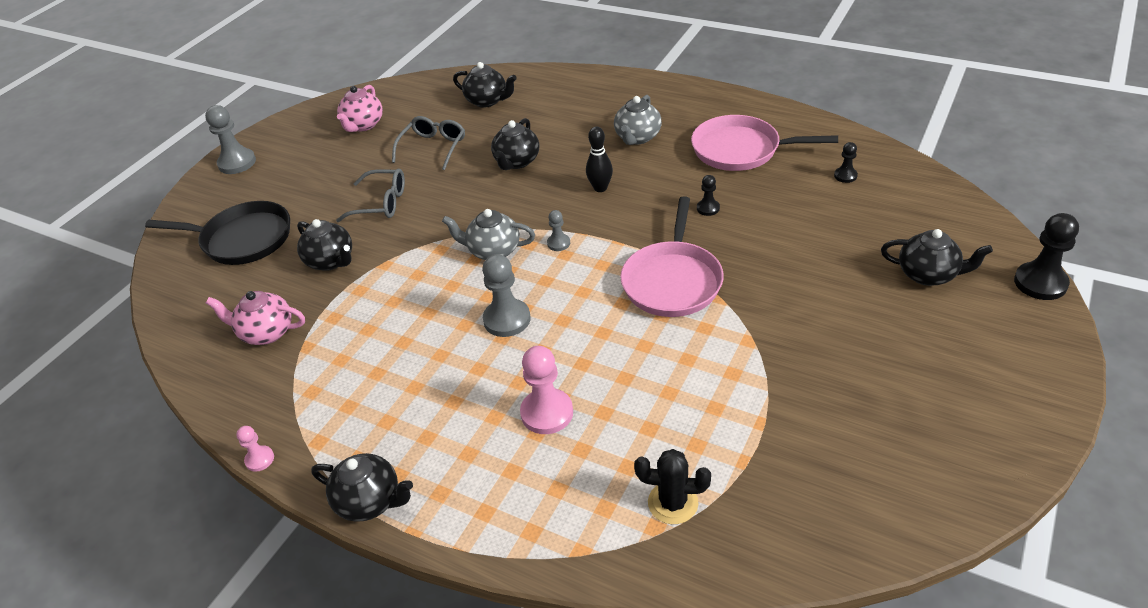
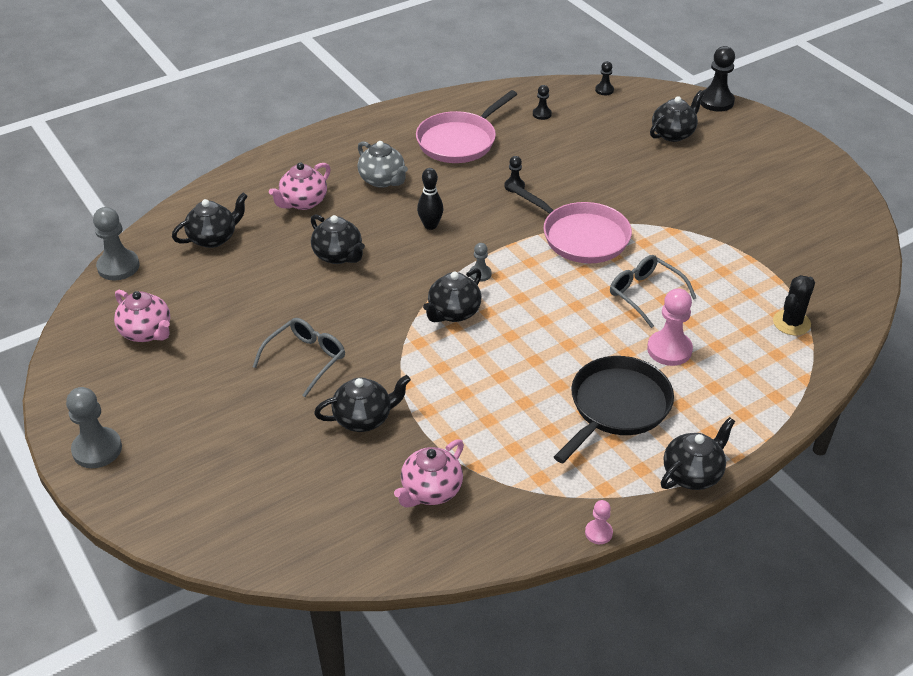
camera: 65 degrees left, 0 degrees up
(243, 239) = (257, 475): black pan -> black pan (617, 406)
(433, 147) = (251, 297): grey glasses -> grey glasses (645, 294)
(493, 251) = (453, 313): grey teapot -> black teapot
(507, 319) = (549, 334): grey pawn -> grey pawn (118, 266)
(568, 116) = (303, 202): none -> pink teapot
(944, 196) = (604, 90): none -> black pawn

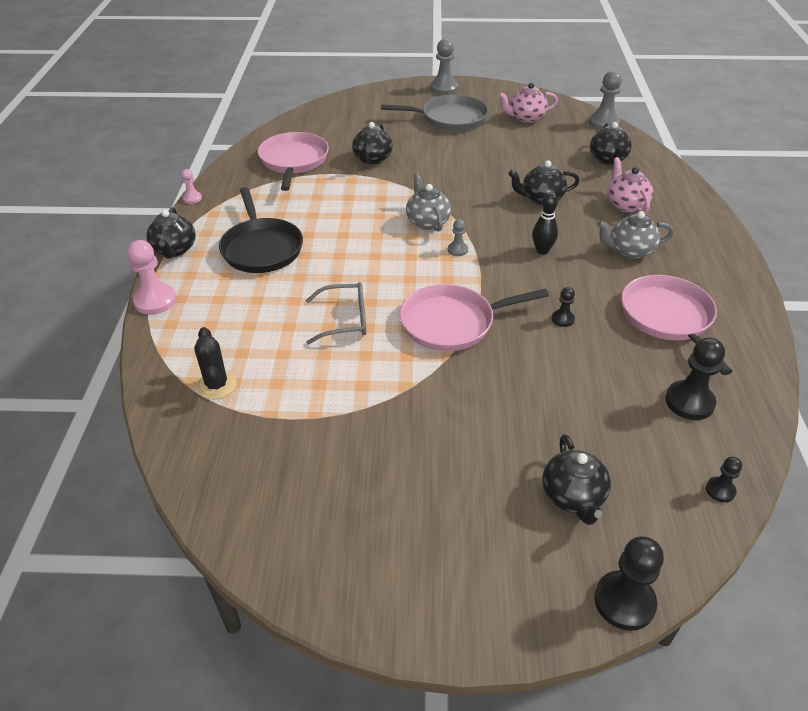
camera: 125 degrees right, 0 degrees up
(196, 399) = (450, 118): none -> grey pan
(306, 359) = (445, 157): grey glasses -> none
(431, 491) = (293, 161): pink teapot -> pink pan
(453, 313) = (427, 222): black teapot -> grey teapot
(542, 114) = (689, 402): black pawn -> black pawn, size x1.87
(669, 349) = (276, 299): pink pawn -> pink pawn (155, 301)

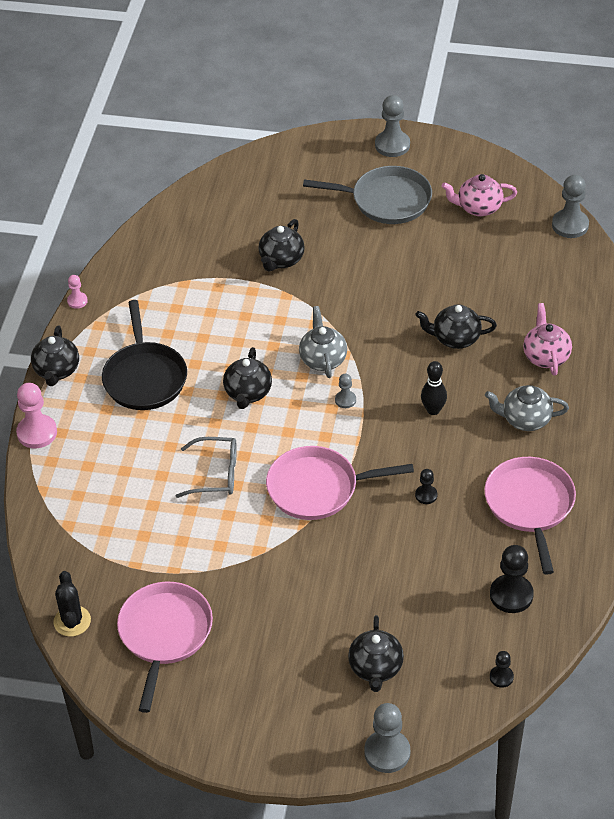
camera: 10 degrees right, 5 degrees up
(216, 385) = (90, 531): black cactus -> black cactus (72, 621)
(293, 161) = (192, 254): pink pan -> pink pan (164, 634)
(608, 159) = (552, 286): black teapot -> black teapot (248, 393)
(624, 601) = (387, 752): black pawn -> grey pawn

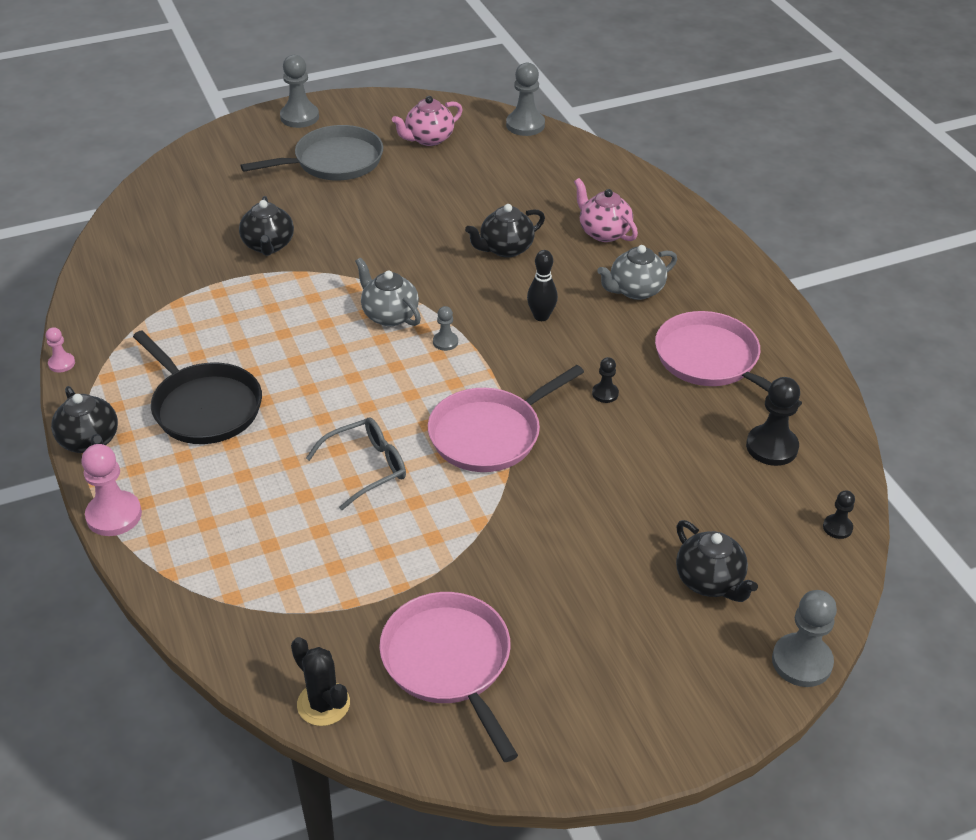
camera: 35 degrees left, 5 degrees down
(248, 393) = (335, 376): black teapot -> none

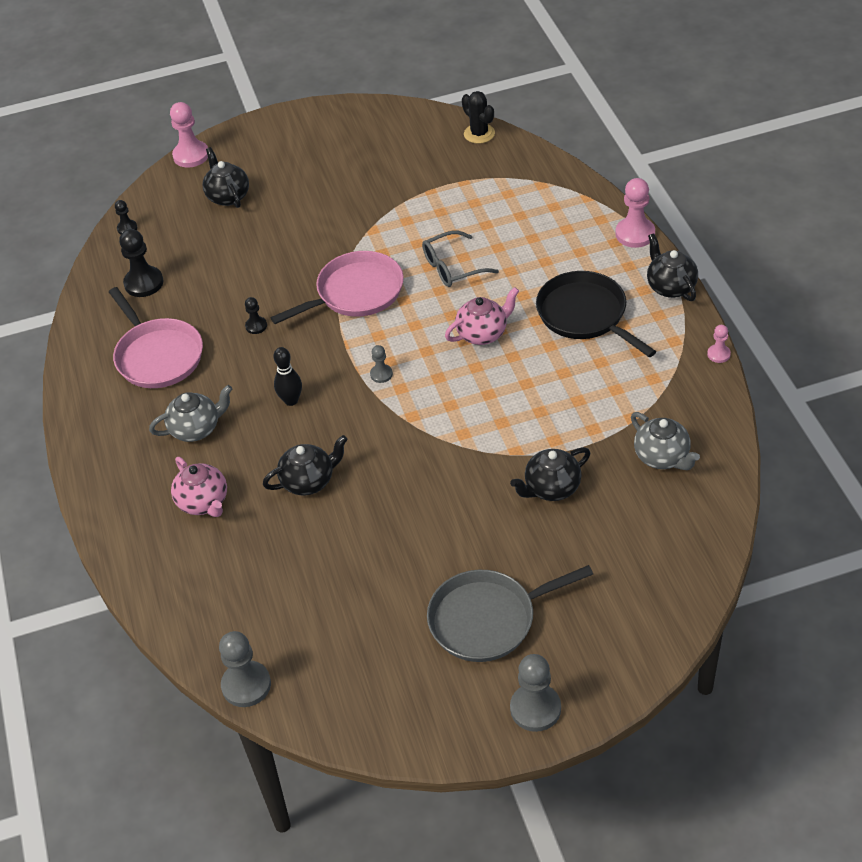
camera: 170 degrees left, 5 degrees up
(268, 245) = (551, 488): black teapot -> black teapot turned 120 degrees counterclockwise
(389, 315) = (430, 402): grey teapot -> grey teapot (662, 457)
(428, 139) = (371, 660): pink teapot -> pink teapot (483, 333)
(448, 662) = (403, 153): pink pan -> none
(802, 662) = (191, 155): grey pawn -> pink pawn

